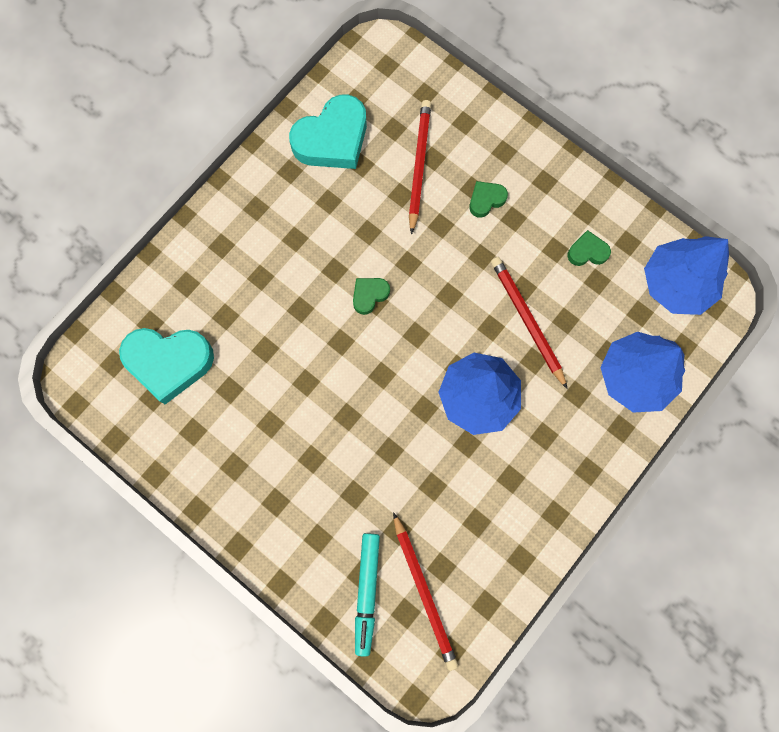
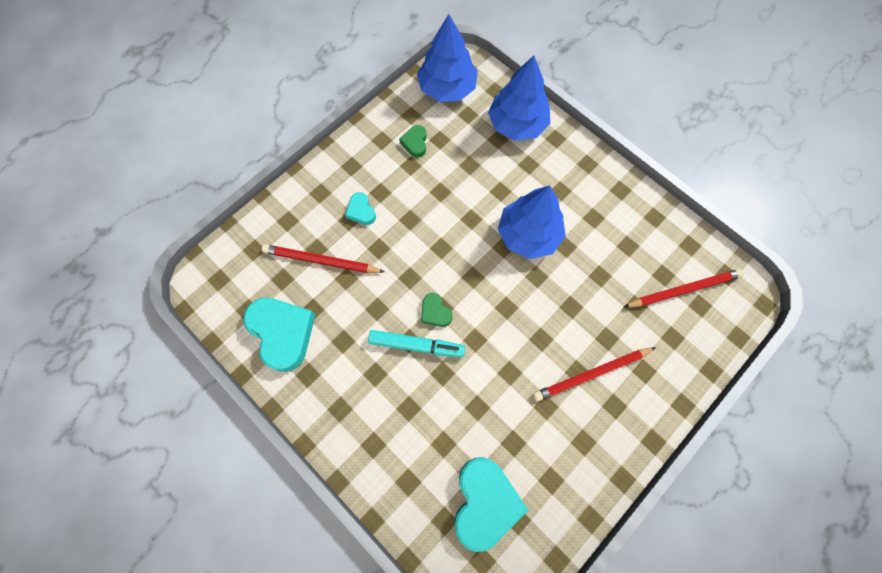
camera: 85 degrees left, 5 degrees down
(367, 592) = (686, 334): turquoise marker -> turquoise marker (416, 345)
(486, 200) = (361, 211): green heart -> turquoise heart
(527, 321) = (468, 192): red pencil -> red pencil (591, 373)

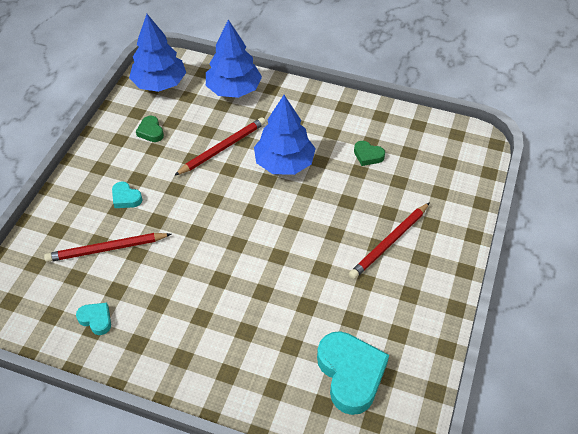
camera: 25 degrees left, 20 degrees down
(282, 333) = (96, 319): turquoise heart -> turquoise heart, size x0.48
(416, 345) = (228, 280): turquoise marker -> none
(435, 312) = (232, 249): green heart -> green heart (368, 155)
(683, 290) = (429, 156): red pencil -> red pencil (222, 148)

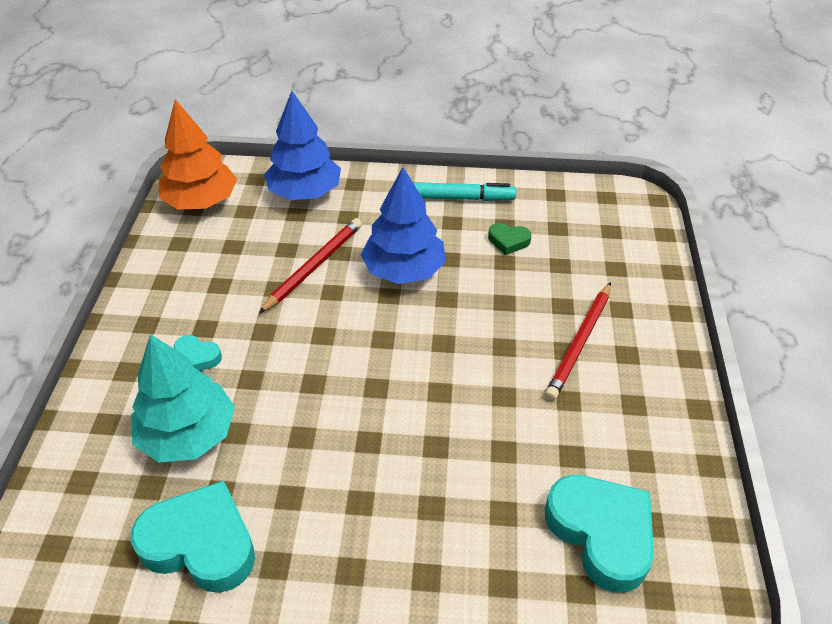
camera: 15 degrees left, 5 degrees down
(96, 319) = (200, 543): turquoise heart -> turquoise heart, size x2.08
(107, 249) = (188, 434): red pencil -> turquoise tree
(151, 131) = (207, 263): green heart -> none
(159, 83) = (201, 201): blue tree -> orange tree
(346, 115) = (462, 198): none -> turquoise marker

